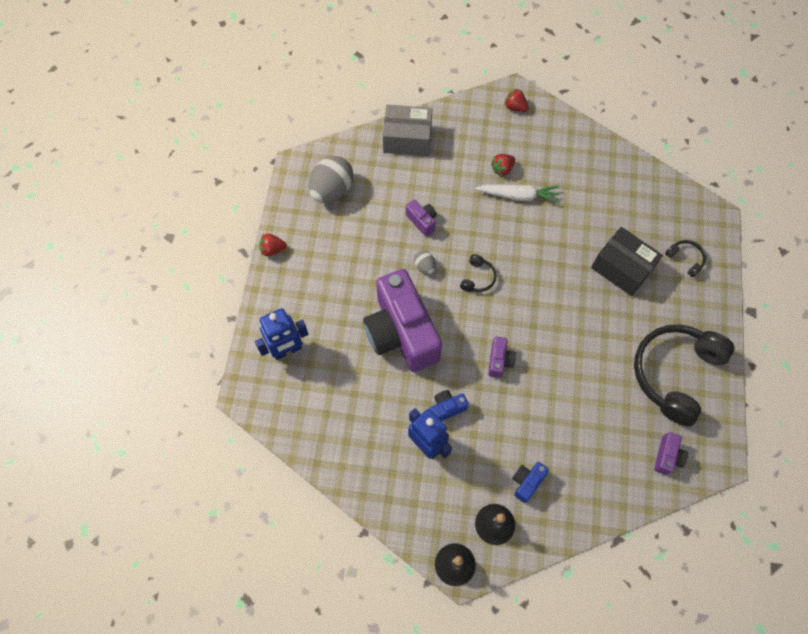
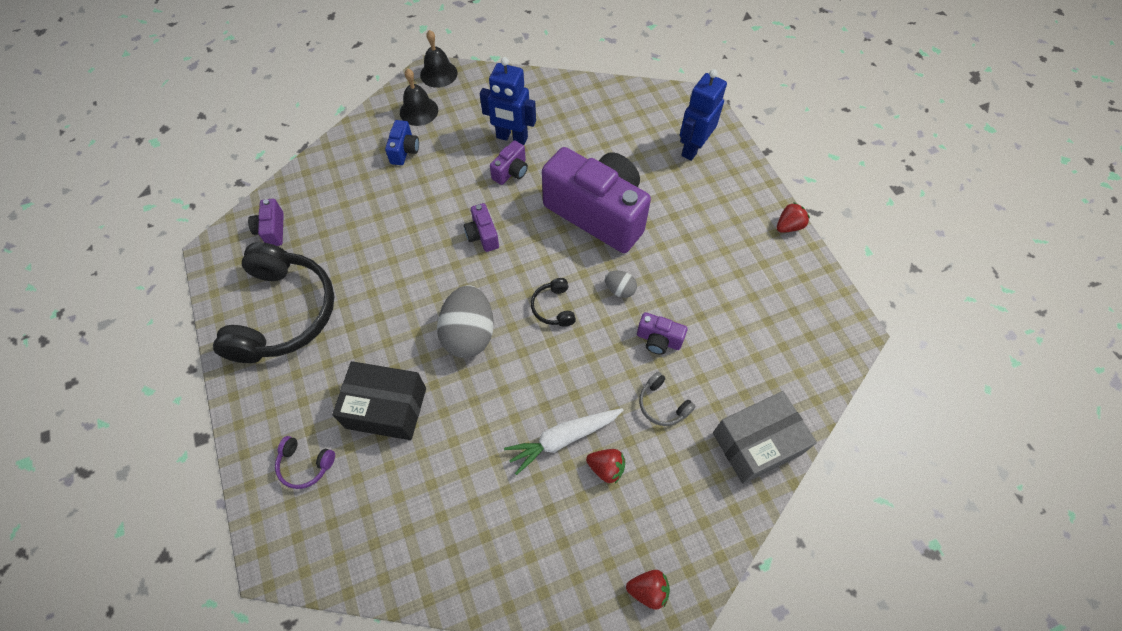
camera: 150 degrees right, 5 degrees down
(332, 190) = (787, 322): grey egg -> grey egg (469, 334)
(446, 184) = (662, 404): none -> grey headphones
(446, 408) = (511, 172): blue camera -> purple camera
(502, 169) = (606, 468): red strawberry -> red strawberry turned 90 degrees clockwise
(685, 259) = (305, 465): black headphones -> purple headphones

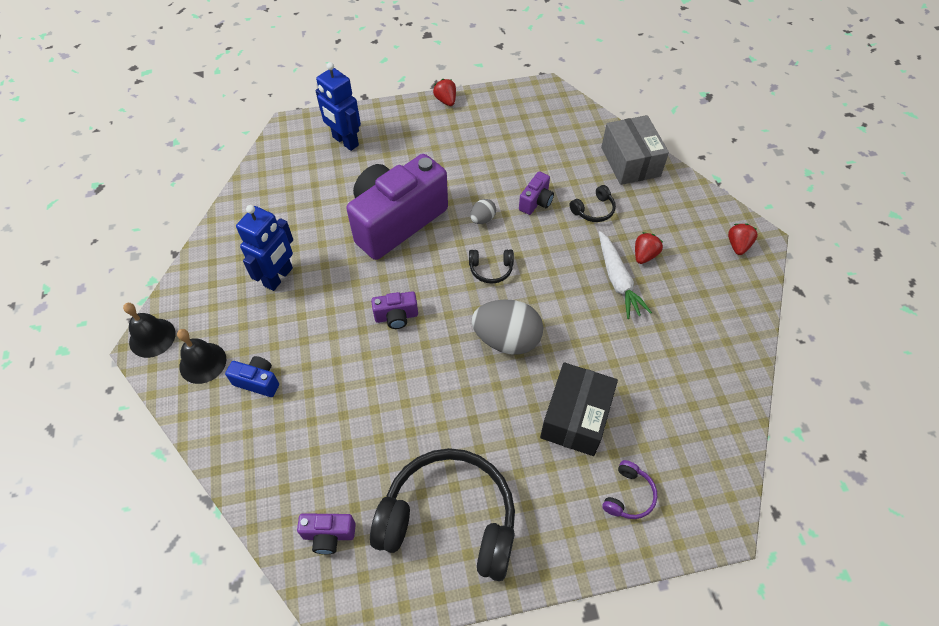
camera: 80 degrees left, 5 degrees down
(511, 172) = (324, 283): purple camera -> none
(662, 404) = (593, 210): grey headphones -> black headphones

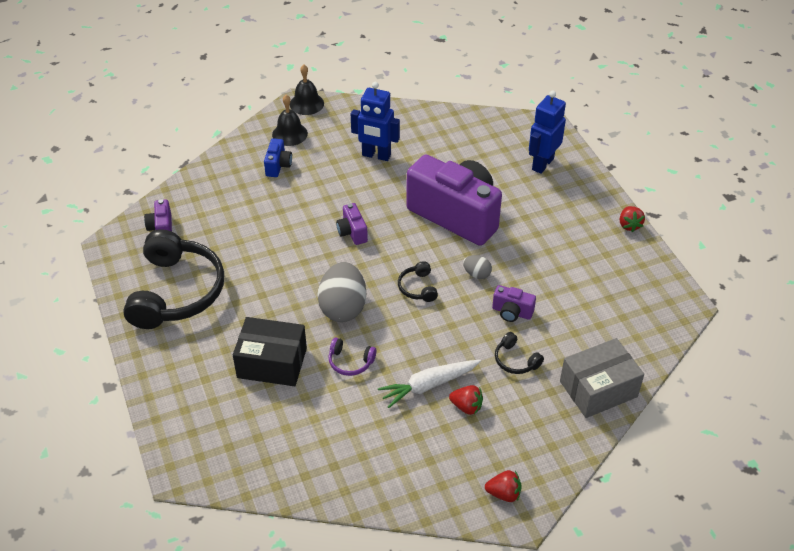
camera: 80 degrees right, 10 degrees down
(446, 100) = (629, 225): red strawberry -> red strawberry turned 120 degrees clockwise
(628, 495) = (203, 404): purple headphones -> purple headphones (350, 362)

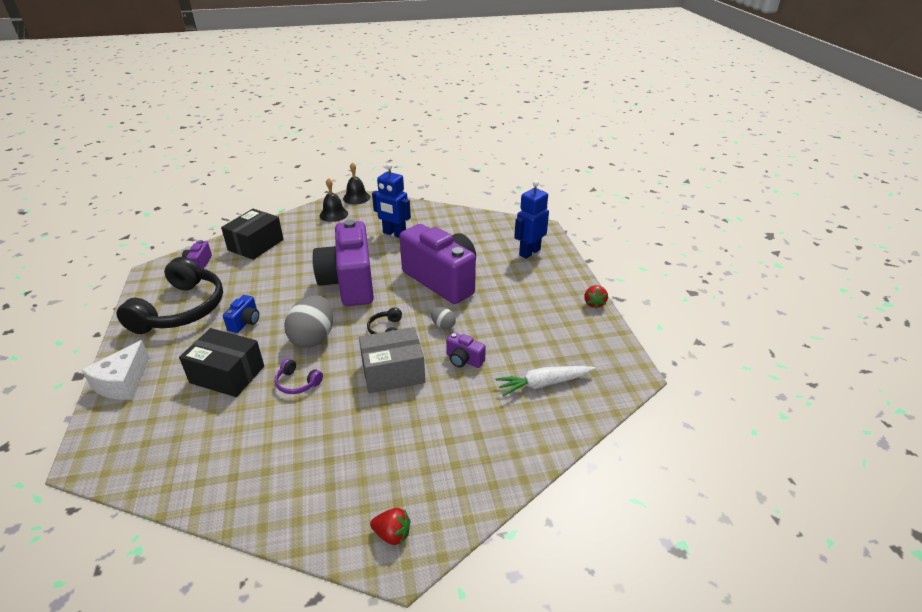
camera: 10 degrees right, 10 degrees down
(165, 387) = (123, 382): none -> white cheese
(216, 192) = (256, 245): none -> black box
(278, 166) = (314, 233): blue camera -> blue camera (245, 322)
(352, 232) = (349, 283): purple camera -> purple camera, size x2.48
(428, 385) = (360, 413): white carrot -> white carrot (543, 384)
(466, 407) = (388, 438): red strawberry -> none
(515, 360) = (452, 402): black headphones -> none
(598, 389) = (527, 440): grey box -> grey box (393, 372)

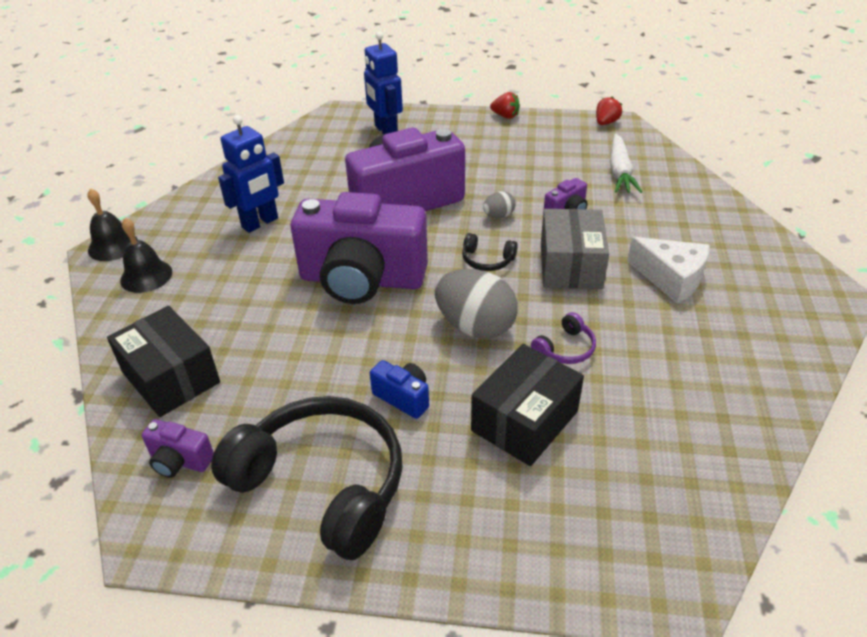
camera: 70 degrees left, 5 degrees up
(123, 382) = (501, 559): white cheese -> white cheese (671, 278)
(392, 534) = (806, 297): red strawberry -> red strawberry (606, 122)

